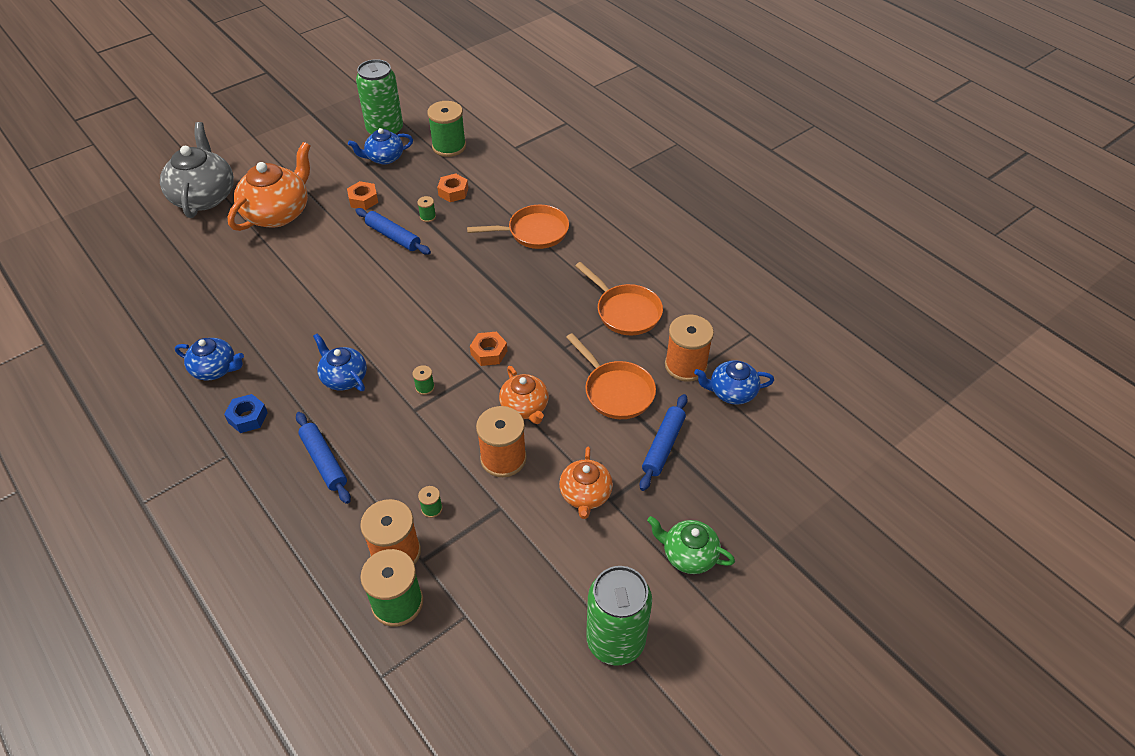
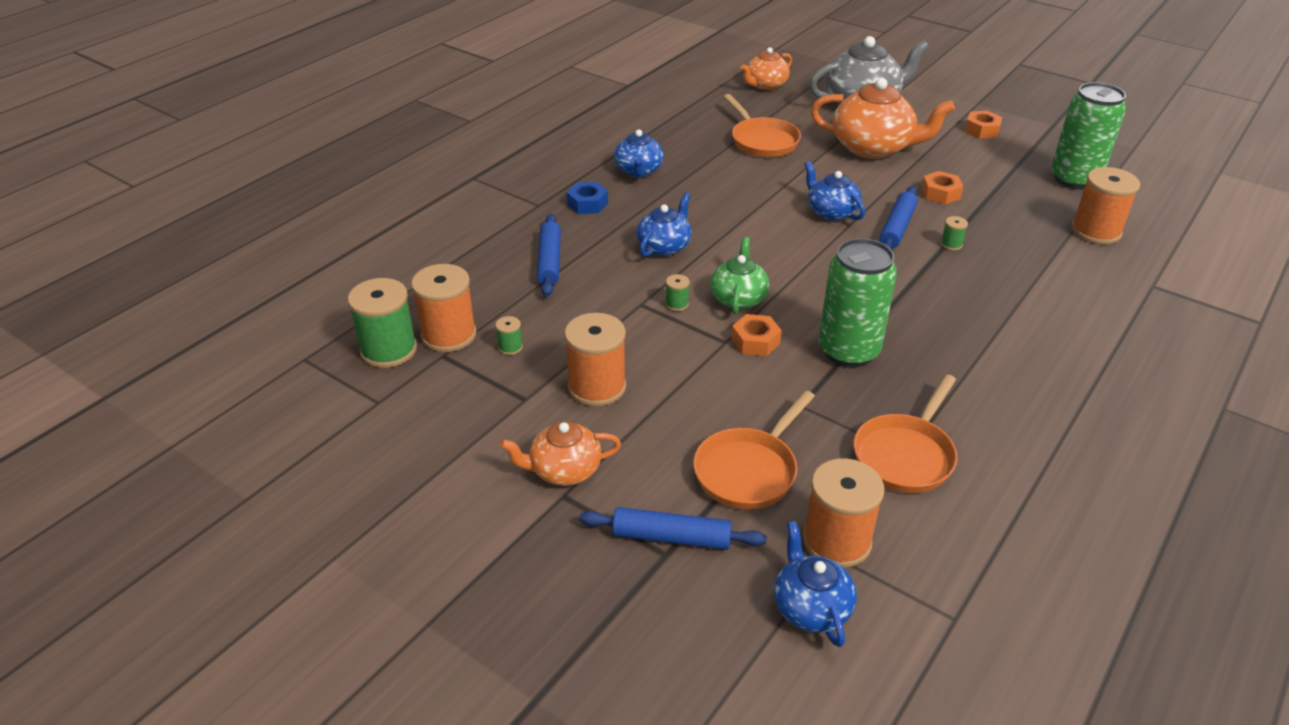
camera: 75 degrees right, 10 degrees down
(324, 461) = (549, 261): blue rolling pin -> blue rolling pin turned 45 degrees counterclockwise
(384, 158) = (1025, 190): blue teapot -> blue teapot (831, 212)
(449, 146) = (1096, 231): green spool -> orange spool
(453, 192) = (1013, 253): orange nut -> orange nut (981, 130)
(525, 407) = (682, 389): orange teapot -> orange teapot (765, 85)
(534, 232) = (996, 336): orange pan -> orange pan (762, 141)
(615, 641) = (356, 536): green can -> green can (848, 351)
(688, 555) = (494, 593): green teapot -> green teapot (738, 298)

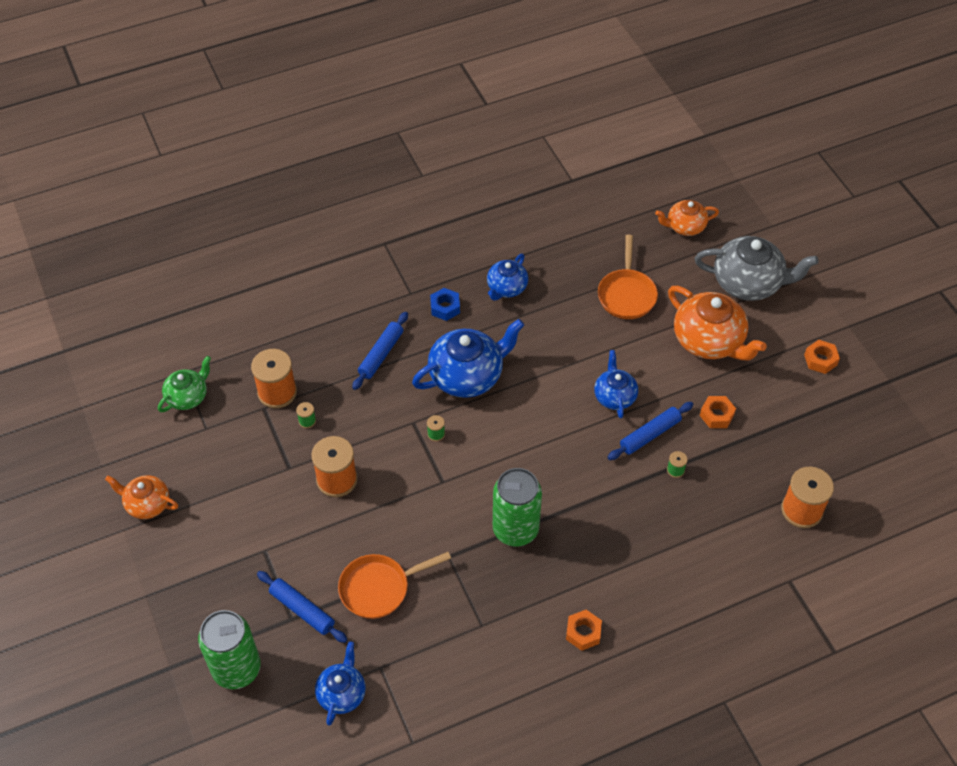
camera: 30 degrees right, 15 degrees up
(388, 350) = (235, 388): green spool -> none
(564, 470) = (276, 533): orange teapot -> orange teapot (147, 504)
(664, 246) = (467, 376): blue teapot -> blue teapot, size x1.72
(738, 298) = (480, 448): green teapot -> green teapot (188, 396)
(755, 341) = (462, 491): orange nut -> orange nut (583, 632)
(836, 541) = (389, 661): orange spool -> none
(905, 455) = (480, 626): orange pan -> none
(1074, 179) = (843, 449): green can -> green can (236, 669)

